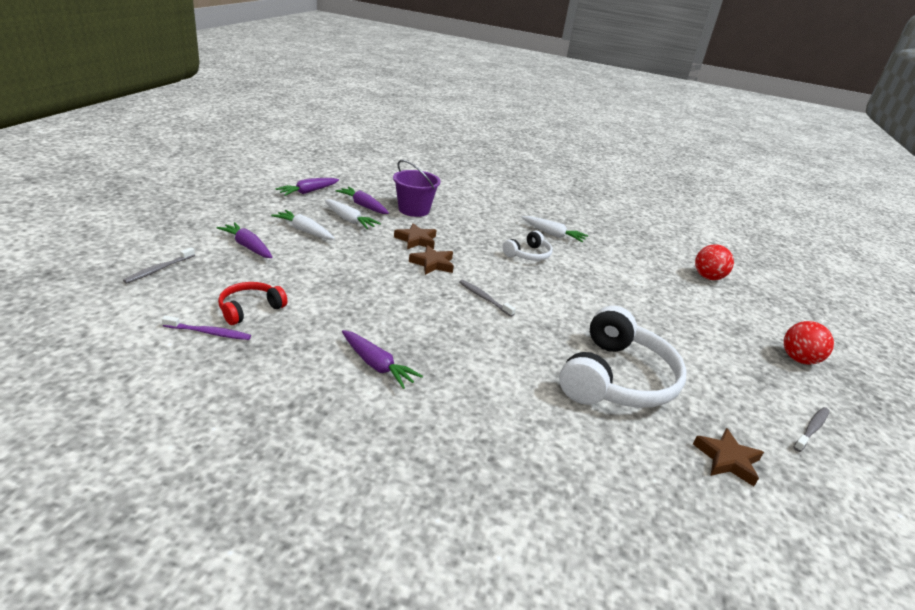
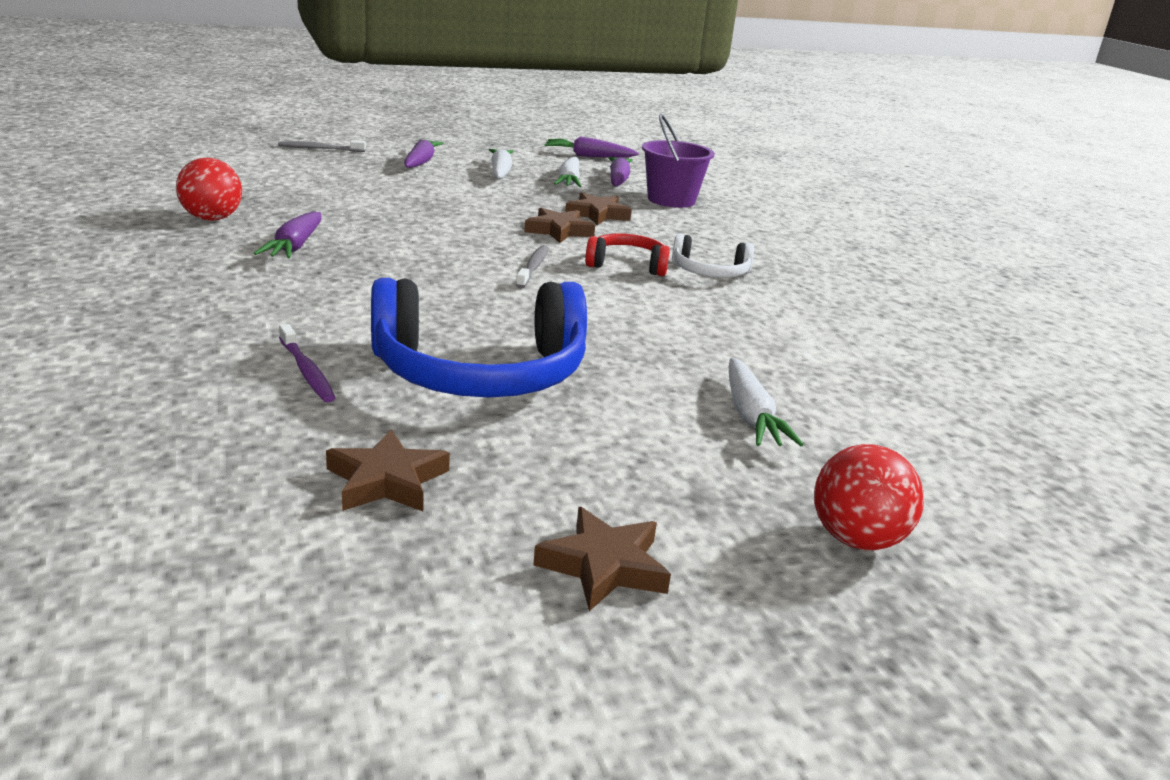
camera: 55 degrees right, 5 degrees down
(209, 332) = (248, 183): purple toothbrush -> purple toothbrush (306, 371)
(250, 309) = (311, 186): red headphones -> red headphones (627, 265)
(553, 234) = (813, 277): white carrot -> white carrot (750, 416)
(616, 379) = (480, 372): white headphones -> blue headphones
(708, 277) = (984, 413): red ball -> red ball (212, 219)
(811, 429) = (604, 566): grey toothbrush -> brown star

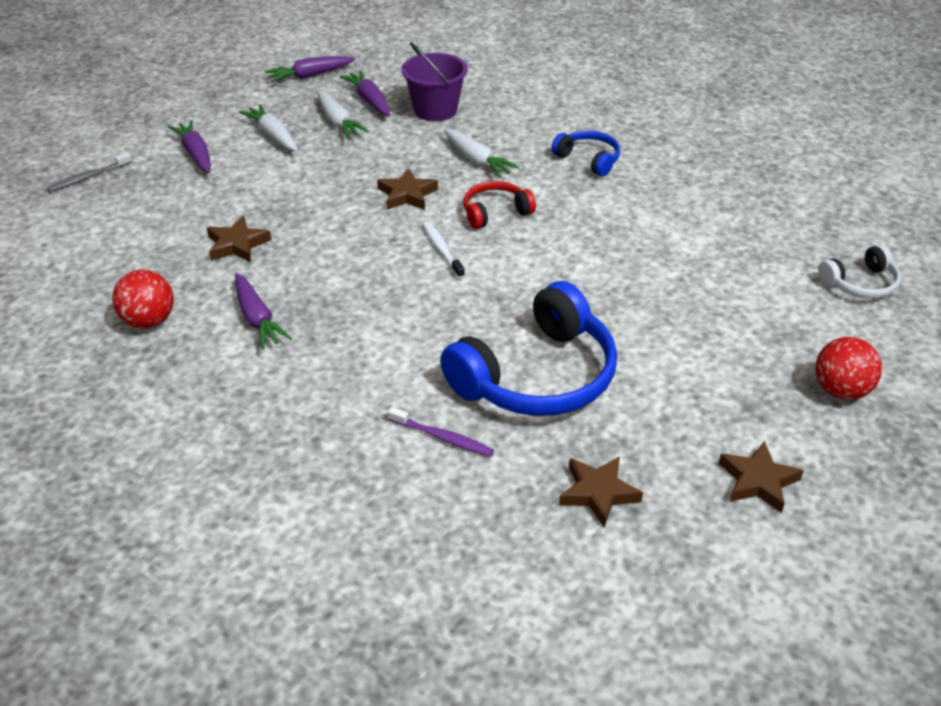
camera: 30 degrees left, 15 degrees up
(533, 268) = (442, 250): grey toothbrush -> white toothbrush
(597, 214) = (408, 158): brown star -> brown star (237, 244)
(709, 272) = (551, 191): white headphones -> white headphones (860, 284)
(750, 416) = (711, 325): white carrot -> white carrot (477, 160)
(784, 268) = (588, 159): none -> blue headphones

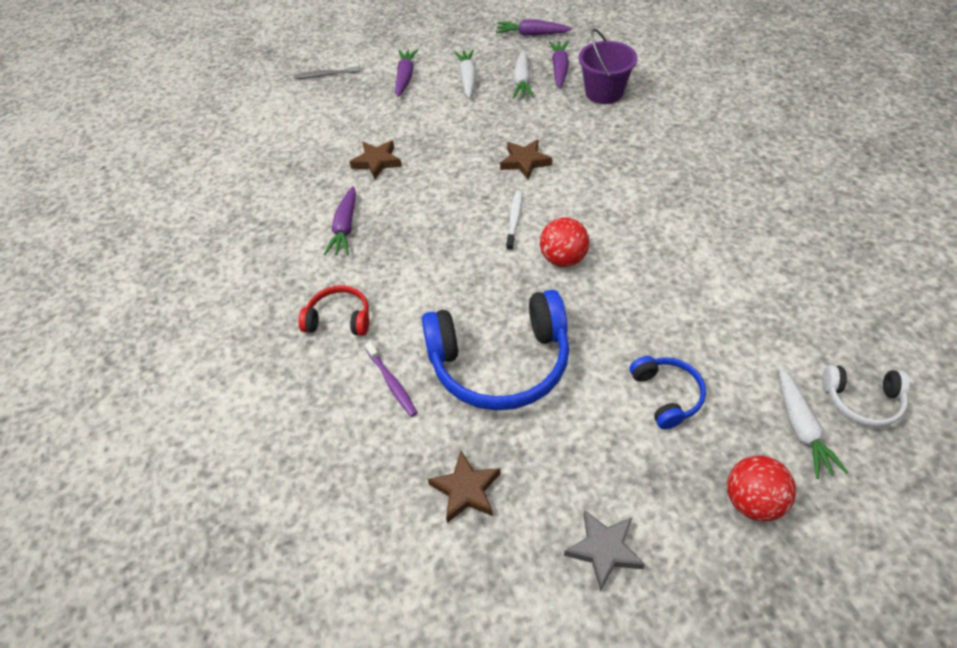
camera: 35 degrees right, 10 degrees up
(149, 321) = (279, 202): red ball -> red ball (563, 259)
(477, 160) = (602, 149): white carrot -> white carrot (801, 429)
(495, 212) = (580, 202): red headphones -> red headphones (339, 319)
(588, 159) = (696, 179): blue headphones -> blue headphones (667, 395)
(758, 481) = (604, 550): brown star -> grey star

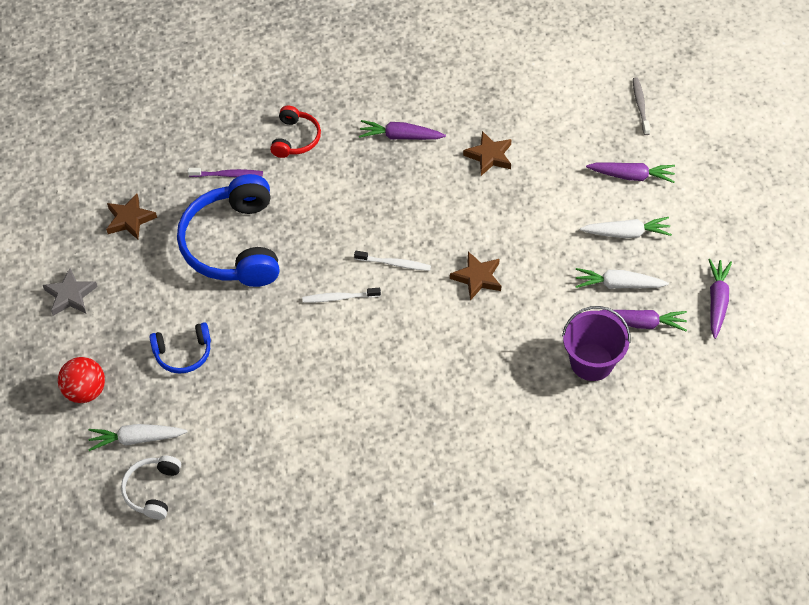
camera: 90 degrees right, 5 degrees up
(392, 383) = (227, 175): purple toothbrush -> purple toothbrush turned 150 degrees counterclockwise
(563, 259) = (339, 298): red ball -> white toothbrush

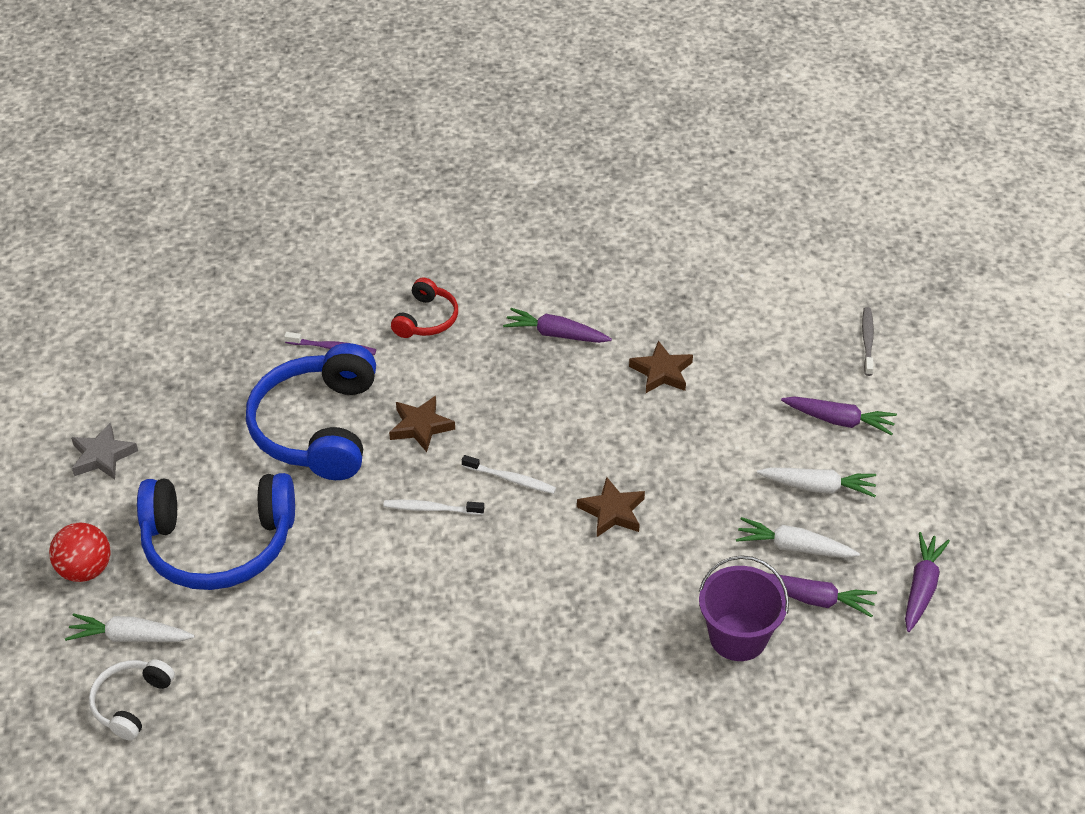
camera: 10 degrees right, 10 degrees down
(130, 219) = (200, 381): brown star -> brown star (421, 426)
(183, 353) = (219, 544): blue headphones -> blue headphones, size x2.01

